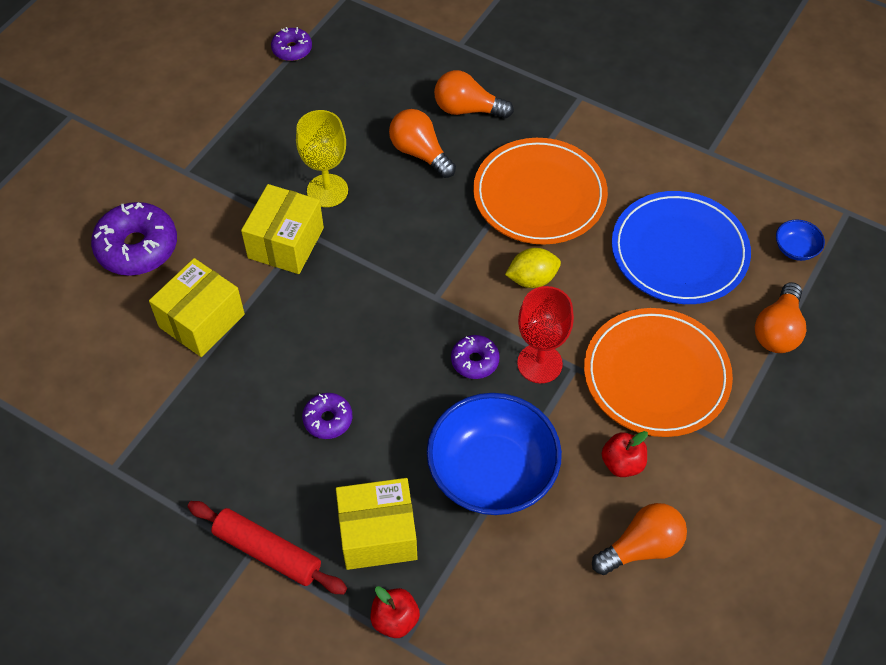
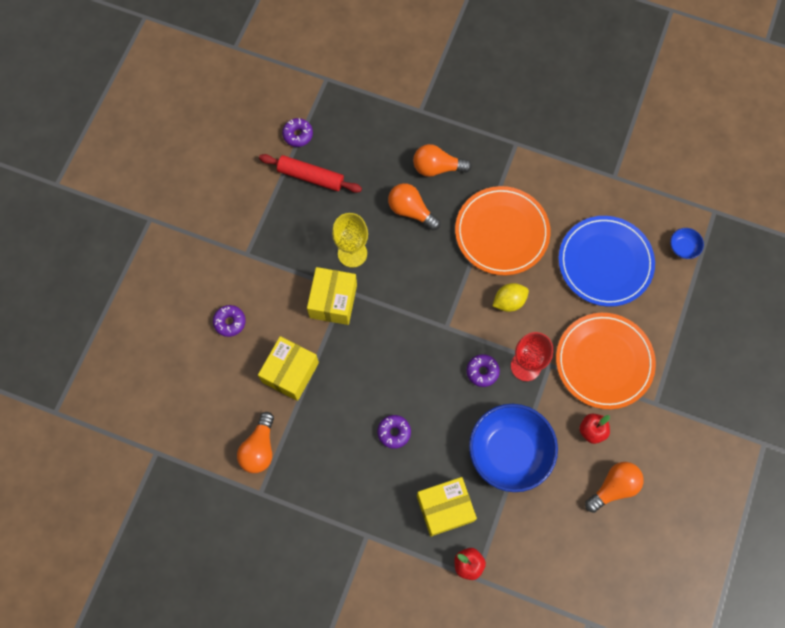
camera: 10 degrees left, 15 degrees up
(137, 247) = (230, 322): purple donut -> purple donut, size x0.55
(267, 552) = (377, 533): red rolling pin -> red rolling pin (311, 176)
(778, 330) = (679, 314): orange light bulb -> orange light bulb (259, 448)

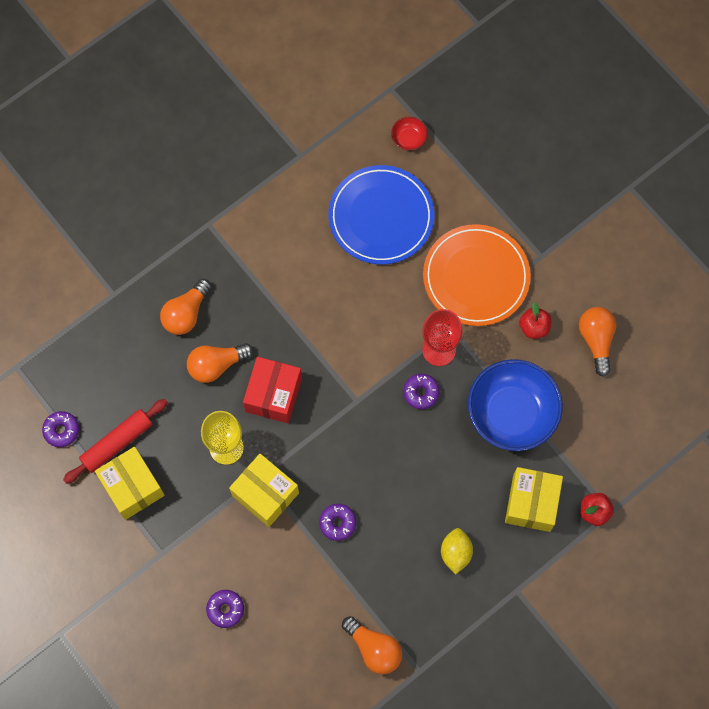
camera: 60 degrees left, 0 degrees up
(290, 372) = (314, 576): yellow box -> yellow box (132, 487)
(394, 432) = (432, 509): purple donut -> purple donut (337, 523)
(413, 264) = (273, 395): none -> red box
(502, 232) = (292, 292): orange plate -> none
(509, 301) = (366, 327): yellow lemon -> yellow lemon (455, 553)
(683, 247) = (409, 138): blue bowl -> red bowl

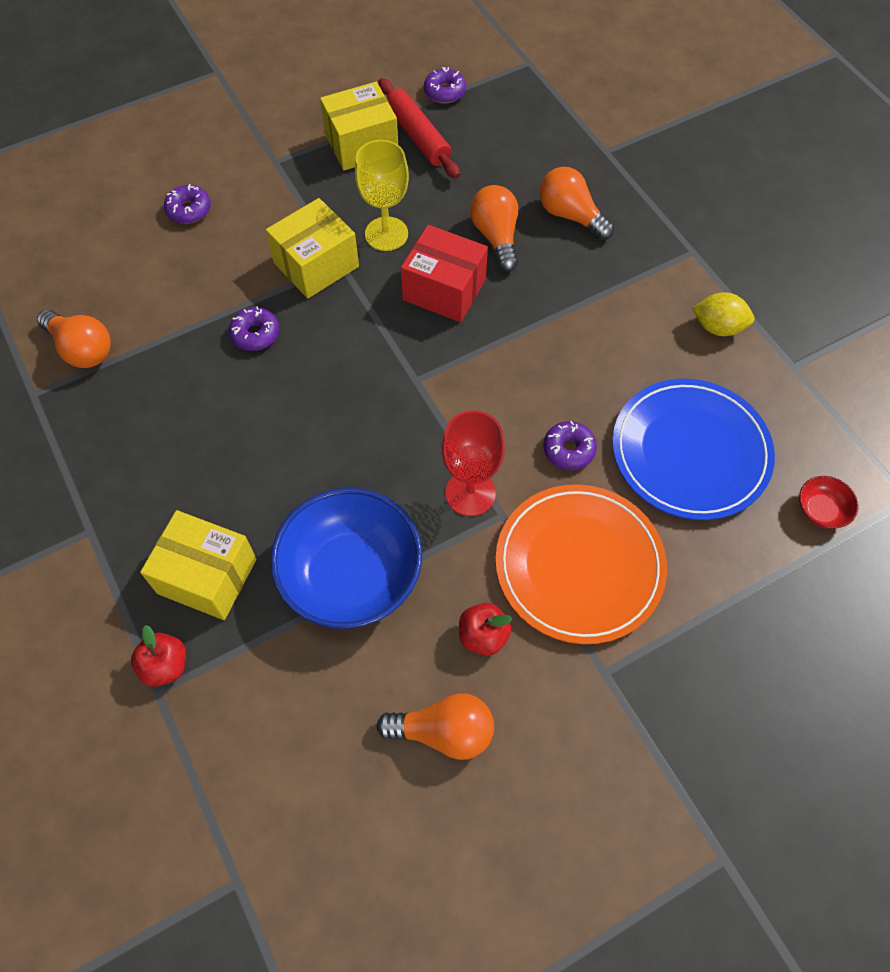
camera: 100 degrees right, 10 degrees down
(374, 648) = (82, 349): orange light bulb -> orange light bulb turned 105 degrees counterclockwise
(421, 393) = (410, 459): purple donut -> purple donut (568, 450)
(455, 553) = (169, 463): yellow lemon -> yellow lemon (718, 327)

